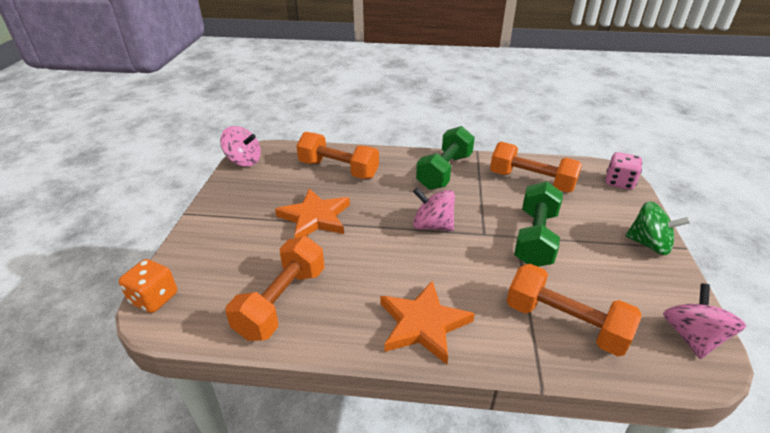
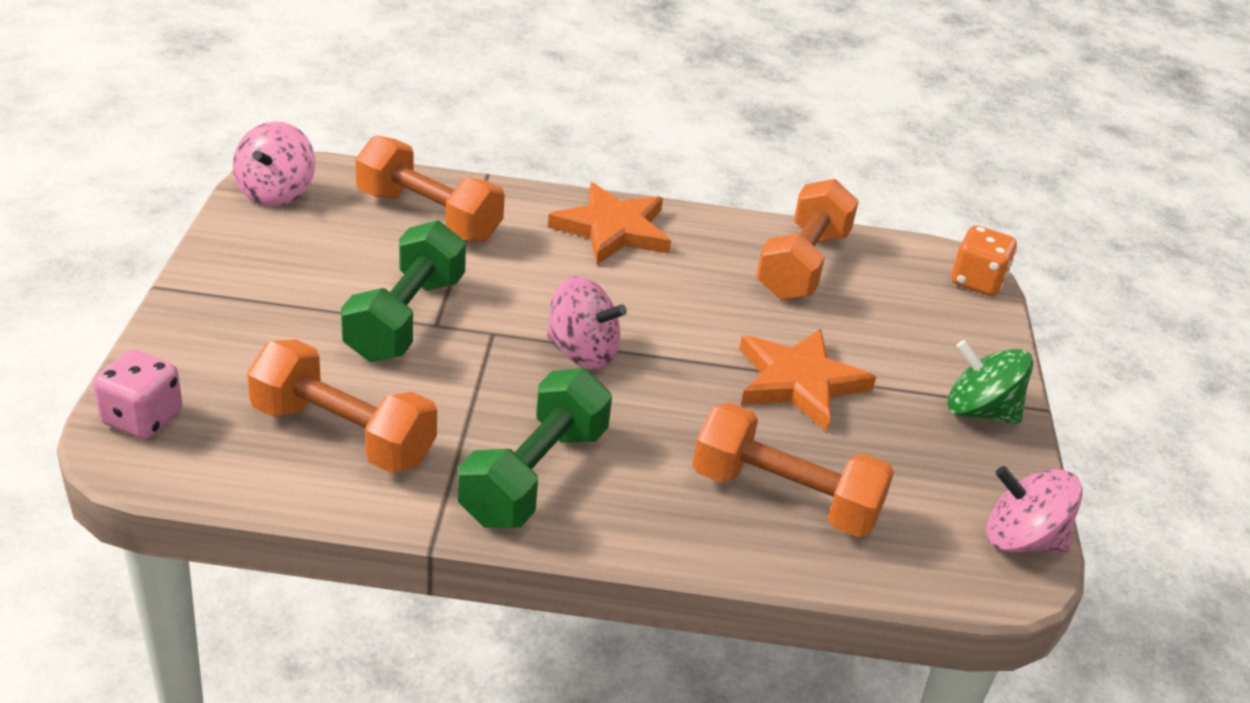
camera: 175 degrees right, 0 degrees up
(649, 244) = (214, 295): green spinning top -> green spinning top (980, 411)

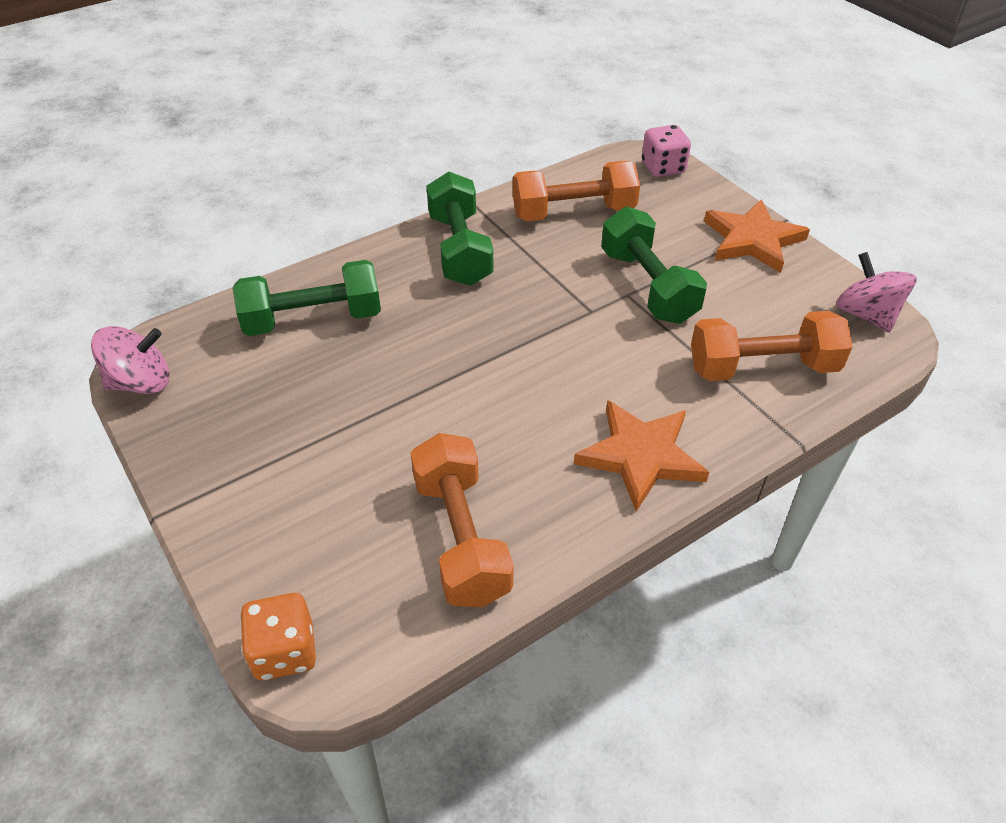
camera: 145 degrees right, 10 degrees up
(582, 352) = (525, 333): pink spinning top -> none
(785, 497) = (313, 319): orange dumbbell -> green dumbbell
(799, 382) = (366, 407): orange star -> orange star (752, 240)
(980, 411) = (212, 473): green spinning top -> none

